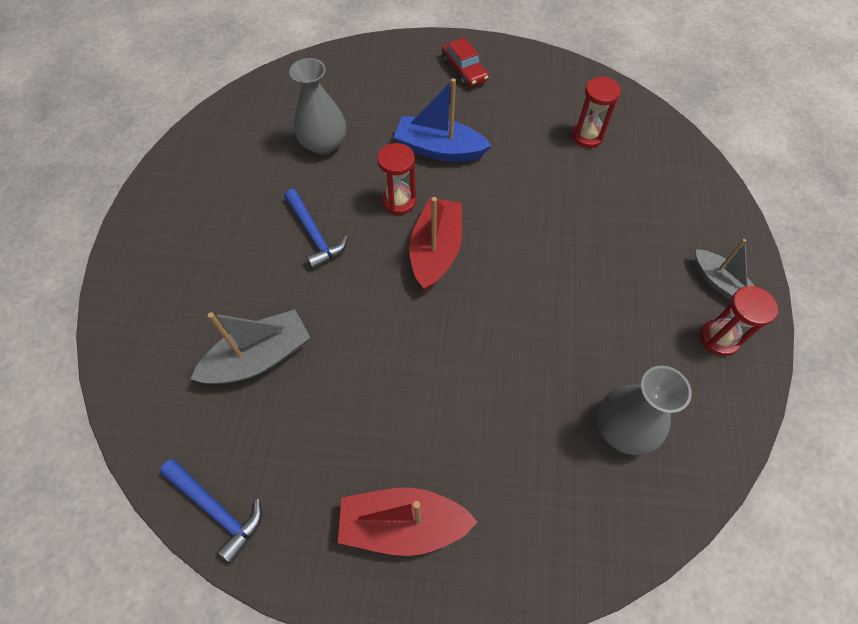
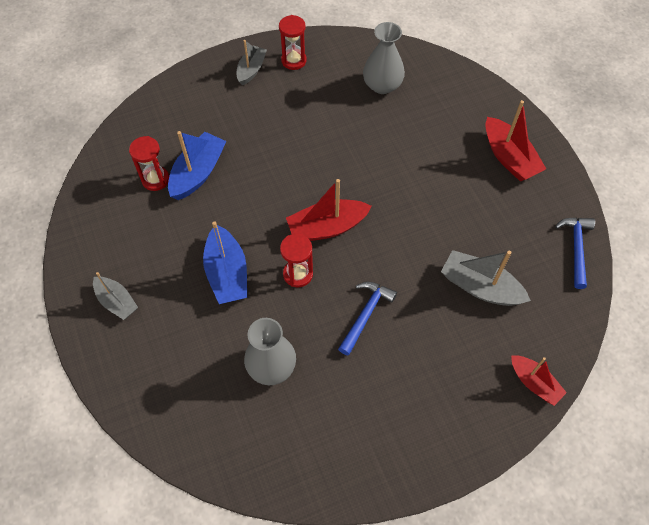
camera: 120 degrees left, 0 degrees up
(126, 340) = (534, 383): none -> red boat
(464, 70) = (117, 301): red car -> grey boat
(576, 172) = (198, 173): none -> blue boat

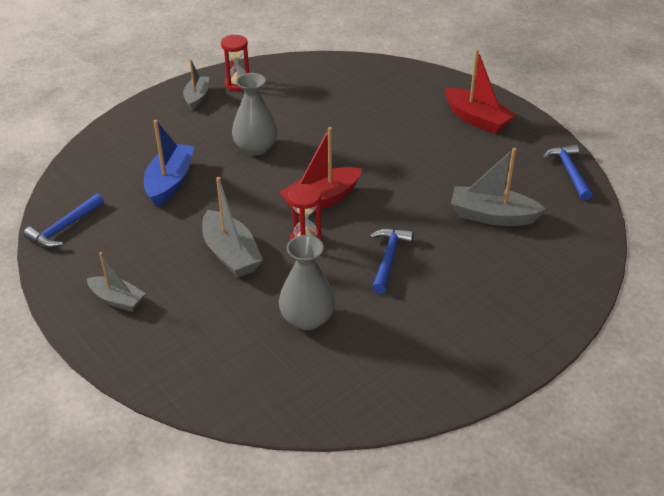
camera: 15 degrees left, 20 degrees down
(94, 206) = (65, 228): none -> blue hammer
(155, 179) = (126, 195): red hourglass -> none
(227, 273) = (231, 254): blue boat -> grey boat
(382, 85) = (333, 88): grey vase -> grey vase (256, 148)
(534, 383) = (577, 277): red boat -> none

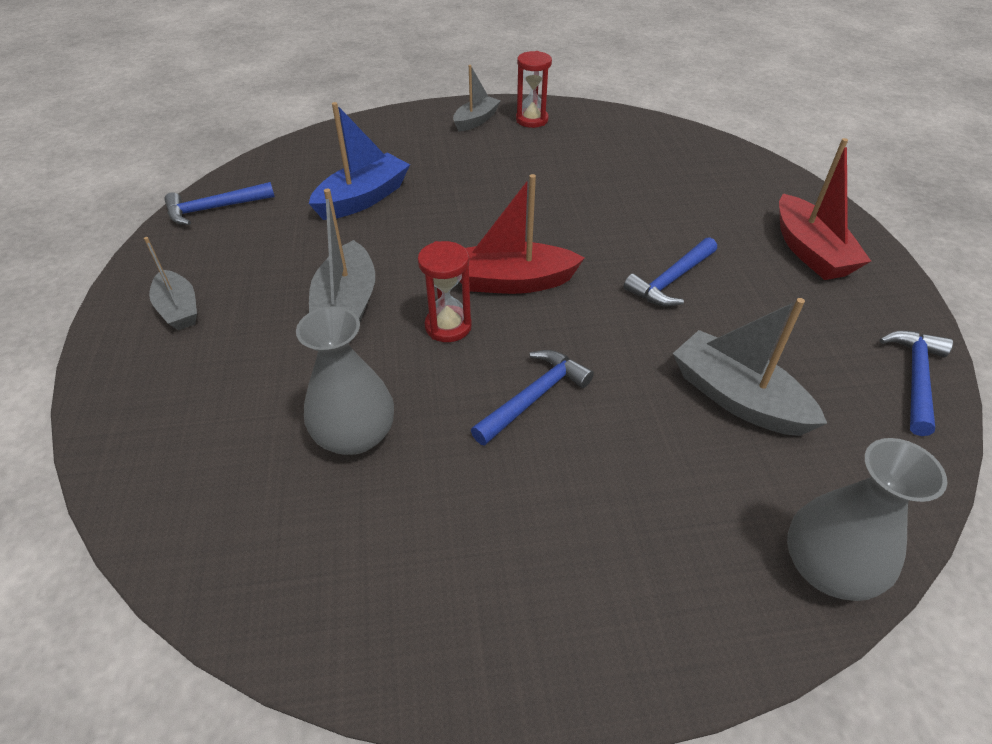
camera: 30 degrees right, 5 degrees up
(256, 148) = (490, 193): grey vase -> grey vase (827, 567)
(413, 164) = (671, 280): none -> blue hammer

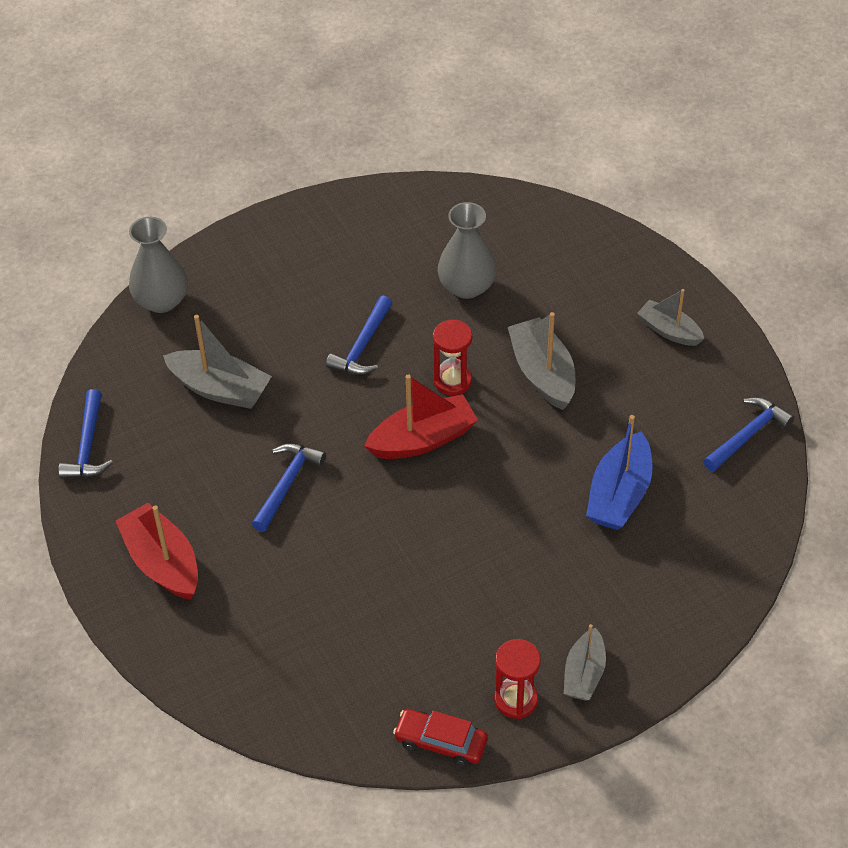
camera: 160 degrees right, 5 degrees up
(595, 114) = (441, 742): none -> red car

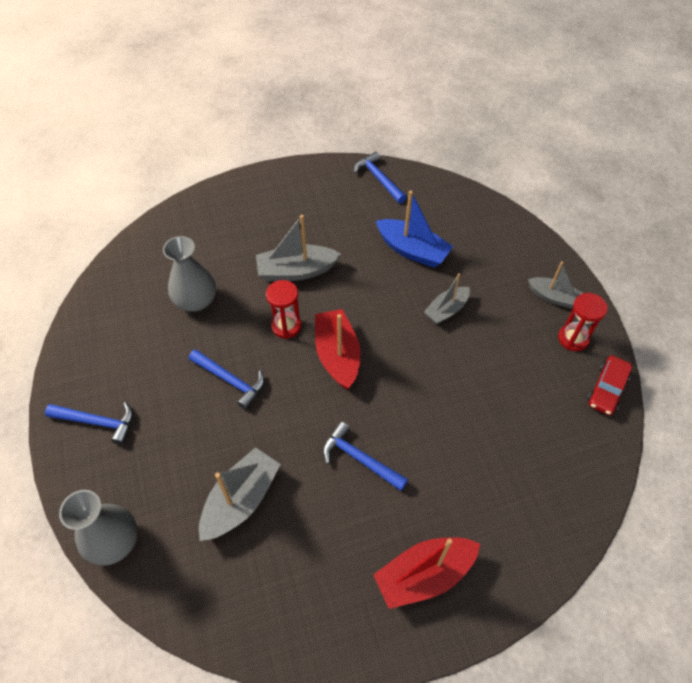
camera: 80 degrees left, 5 degrees up
(88, 445) = (273, 635): blue hammer -> blue hammer (97, 422)
(669, 331) = (281, 197): grey boat -> grey boat (446, 310)

